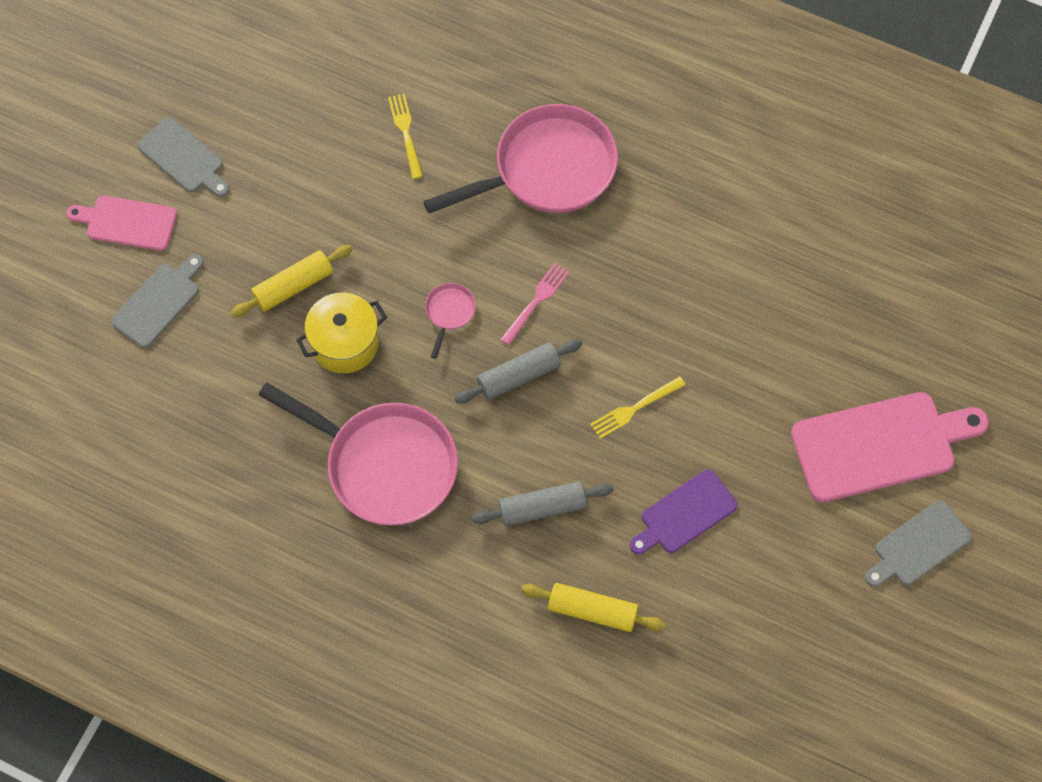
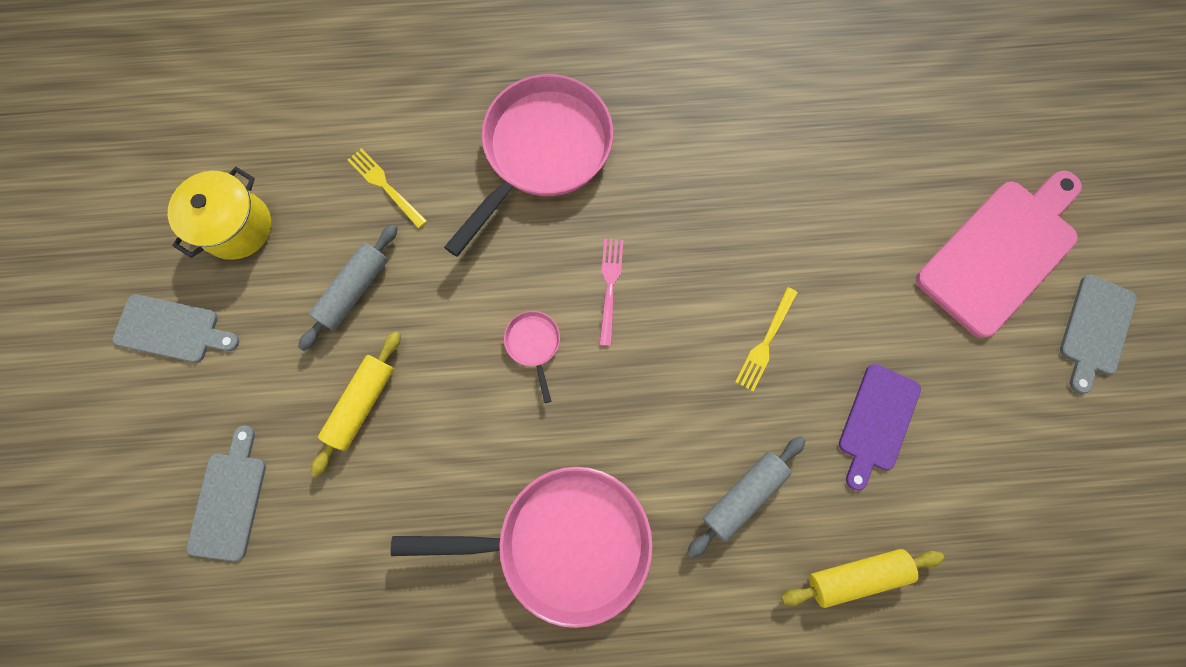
camera: 30 degrees left, 10 degrees up
(127, 222) = (148, 431): pink cutting board -> none
(345, 343) = (449, 435): yellow pot -> yellow pot (237, 227)
(518, 376) = (638, 371): grey rolling pin -> grey rolling pin (354, 290)

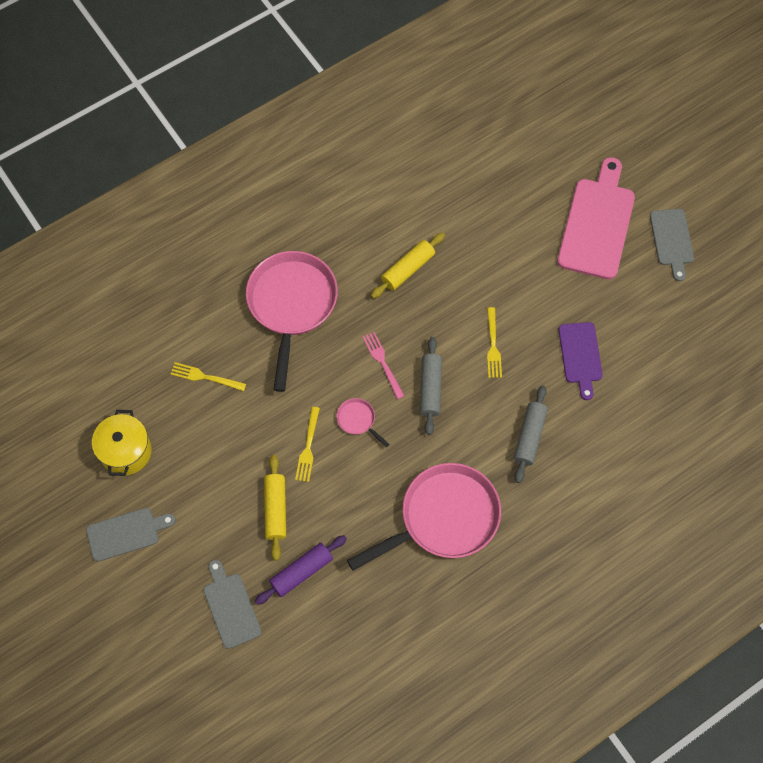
camera: 30 degrees left, 10 degrees down
(342, 505) = (301, 572): none -> purple rolling pin
(354, 290) = (227, 448): grey rolling pin -> grey rolling pin (430, 388)
(451, 344) = (308, 447): none -> yellow fork
(855, 574) = (615, 444): yellow rolling pin -> yellow rolling pin (407, 269)

